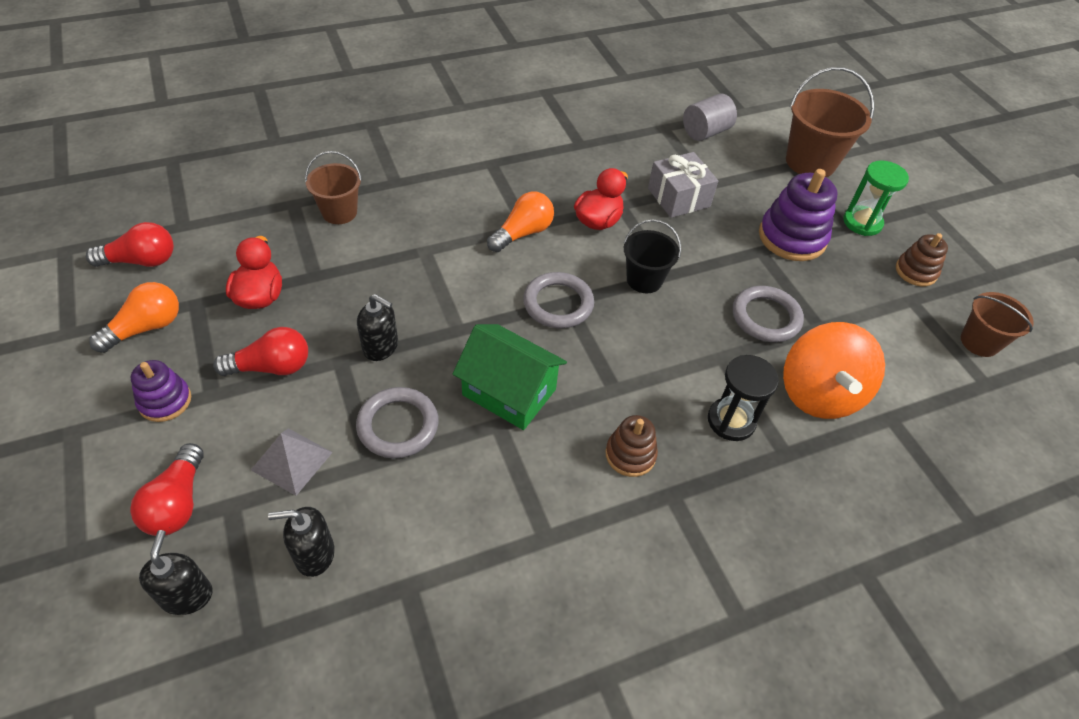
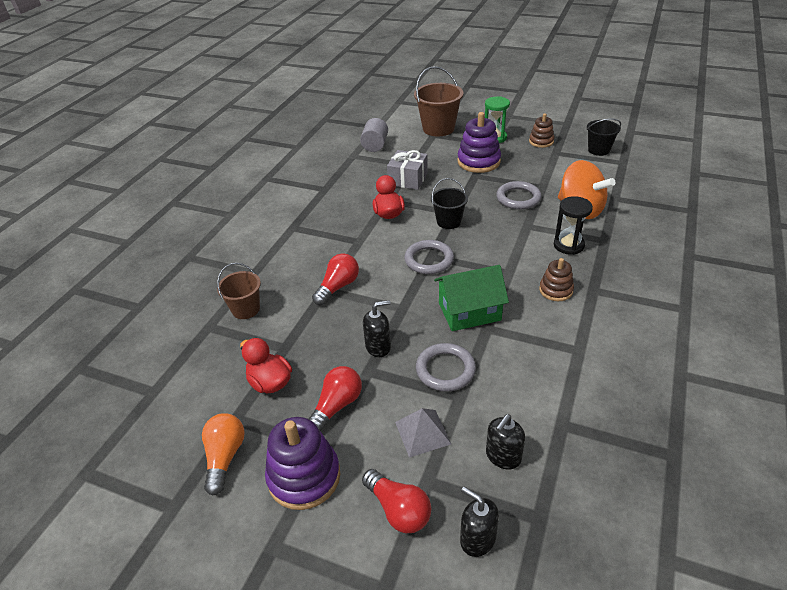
camera: 40 degrees left, 10 degrees down
(141, 261) = (157, 430): red light bulb -> red light bulb (338, 287)
(165, 401) = (304, 477): purple stacking toy -> purple stacking toy, size x1.70
(523, 233) = (362, 245): orange light bulb -> none
(979, 342) = (599, 150): brown bucket -> black bucket

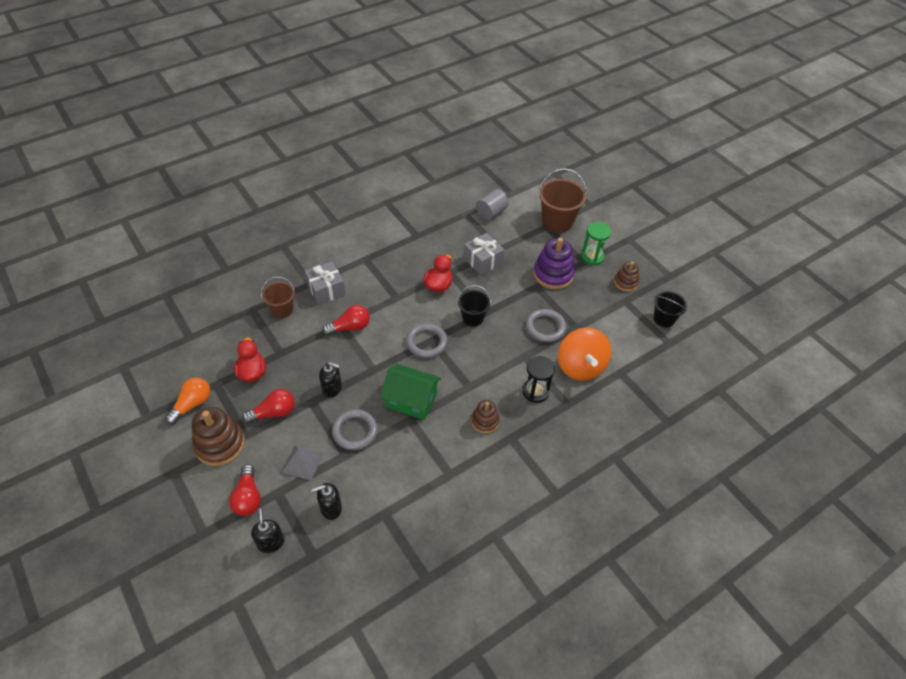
camera: 30 degrees right, 10 degrees up
(278, 269) = (326, 290): none -> grey gift
(304, 477) = (220, 444): purple stacking toy -> brown stacking toy

